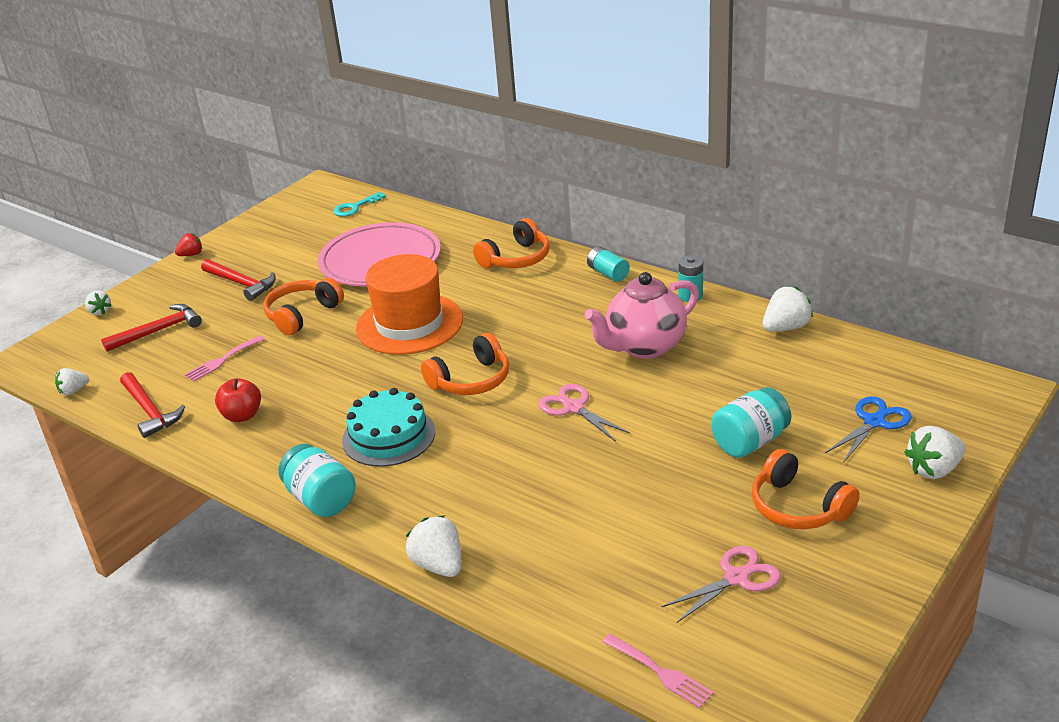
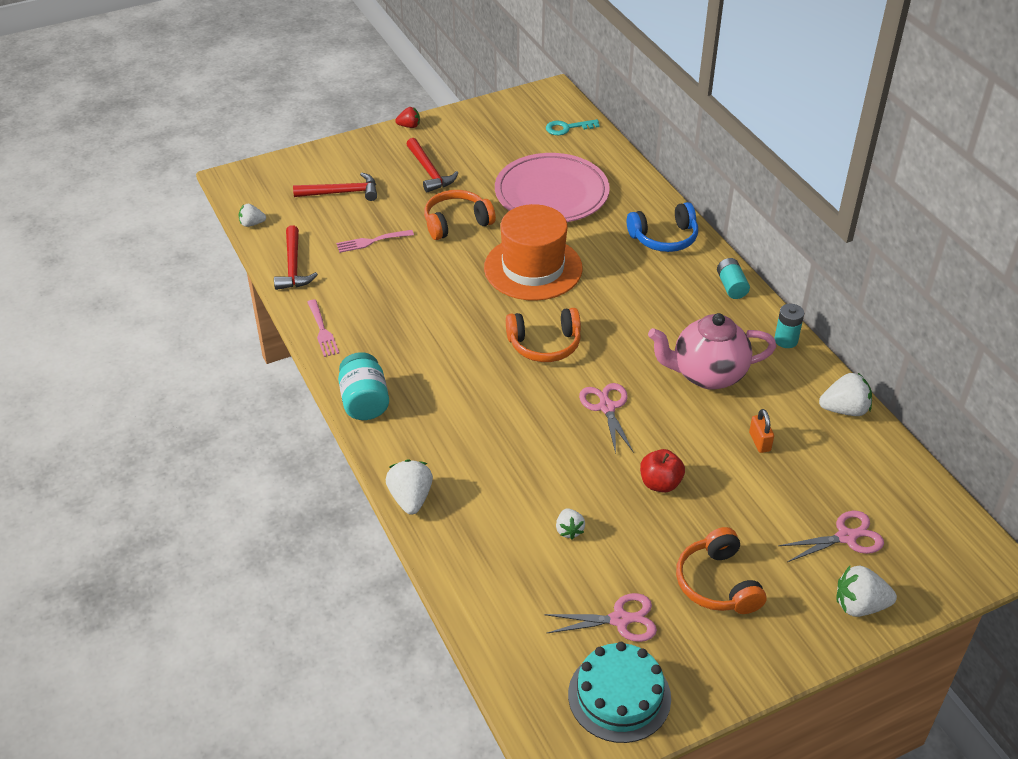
camera: 25 degrees right, 10 degrees up
(100, 311) = (311, 155): white strawberry -> white strawberry (569, 530)
(242, 416) = (355, 300): red apple -> red apple (660, 483)
(388, 436) = (448, 368): turquoise cake -> turquoise cake (619, 696)
(516, 258) = (664, 238): orange headphones -> blue headphones
(660, 672) = (506, 666): pink fork -> pink fork (322, 331)
(736, 380) = (759, 442): none -> orange padlock
(750, 442) = (725, 506): turquoise jar -> none
(874, 422) = (846, 537): blue scissors -> pink scissors

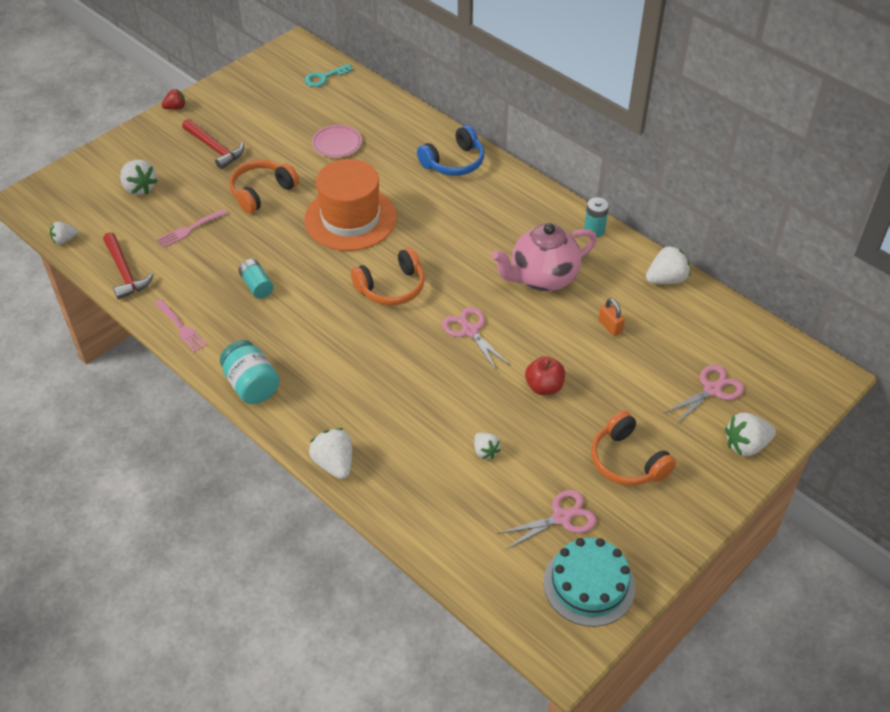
camera: 20 degrees left, 5 degrees up
(342, 192) = (139, 188): red hammer -> white strawberry
(551, 193) = (337, 143): pink plate -> pink plate, size x0.46
(731, 286) = (529, 193): turquoise battery -> turquoise battery (257, 286)

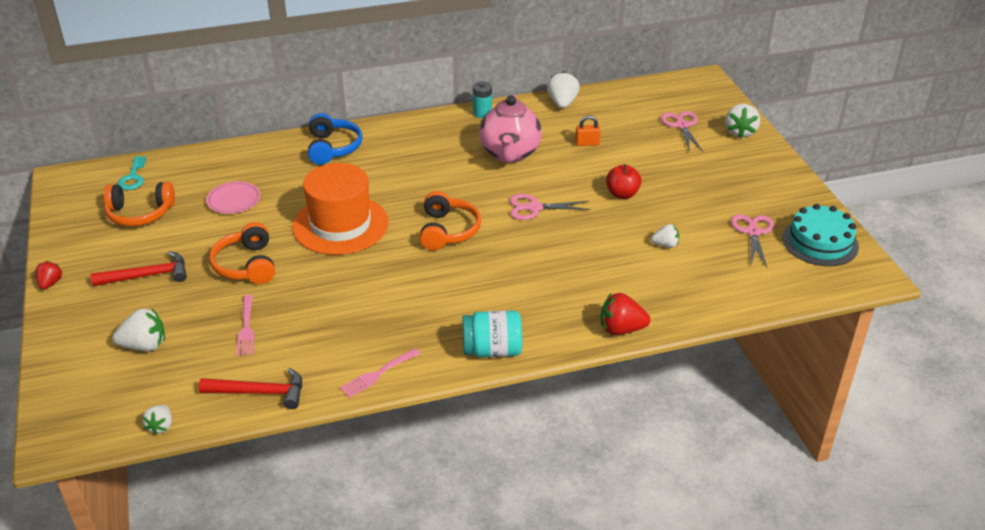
camera: 60 degrees left, 10 degrees down
(181, 327) = (377, 374): pink fork -> pink fork turned 150 degrees clockwise
(257, 286) = (369, 308): turquoise battery -> none
(334, 463) = (621, 329): white strawberry -> red strawberry
(627, 461) = (720, 184): orange headphones -> orange headphones (140, 213)

